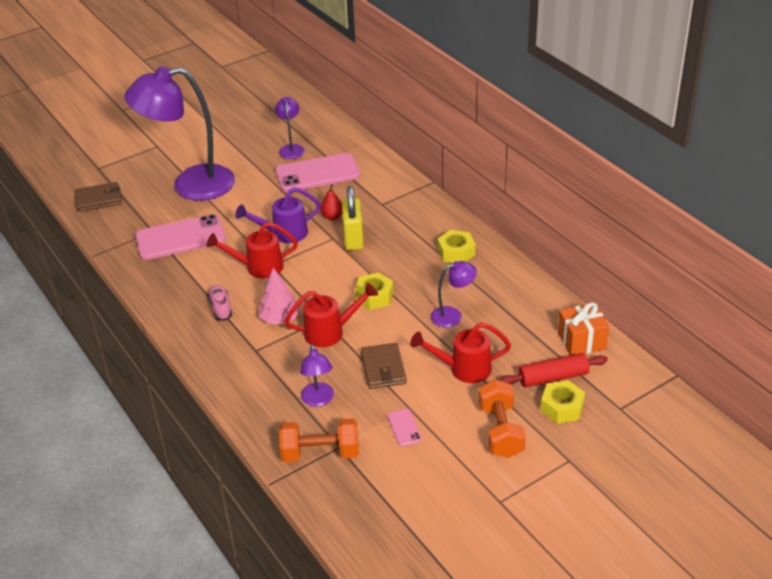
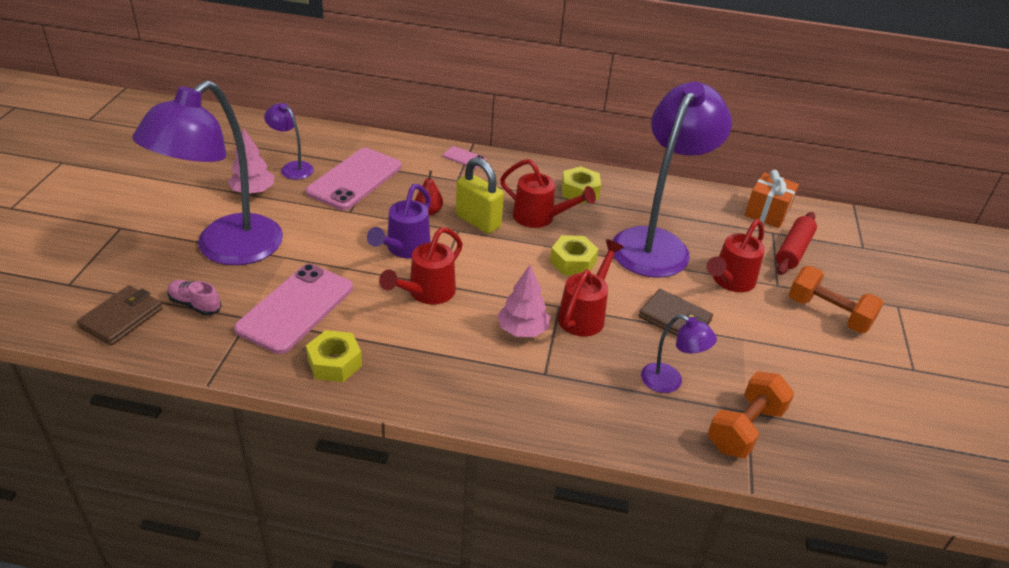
camera: 50 degrees left, 0 degrees up
(221, 308) = (448, 354): pink shoe -> pink shoe (195, 304)
(249, 155) = (253, 191): none -> pink tree
(398, 257) = (539, 218): none -> red watering can
(404, 428) = (767, 358): pink phone -> pink phone (464, 158)
(453, 315) = (656, 243): purple lamp -> purple lamp, size x2.28
(562, 407) = (833, 269): yellow nut -> yellow nut (335, 363)

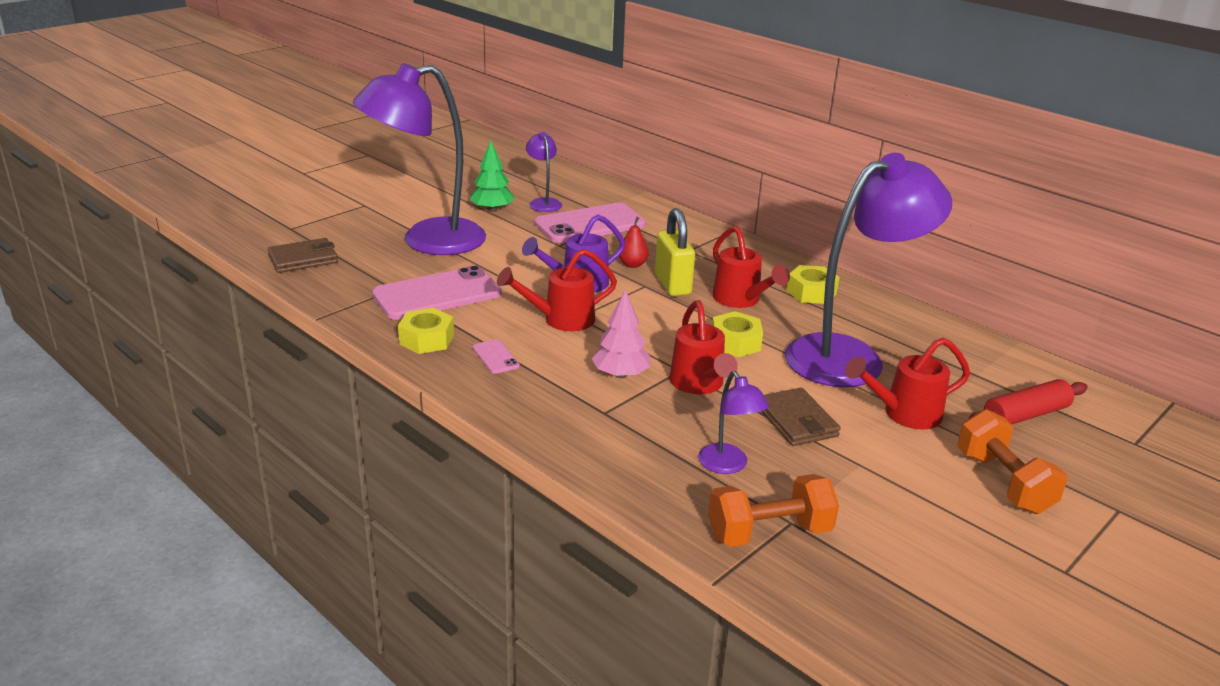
camera: 35 degrees right, 10 degrees down
(195, 304) = (364, 267): pink shoe -> none
(253, 191) = (492, 210): pink tree -> green tree
(464, 158) = (715, 236): pink phone -> pink phone (495, 357)
(584, 314) = (699, 384): red watering can -> red watering can turned 105 degrees clockwise
(767, 212) = (1030, 373): orange gift -> none

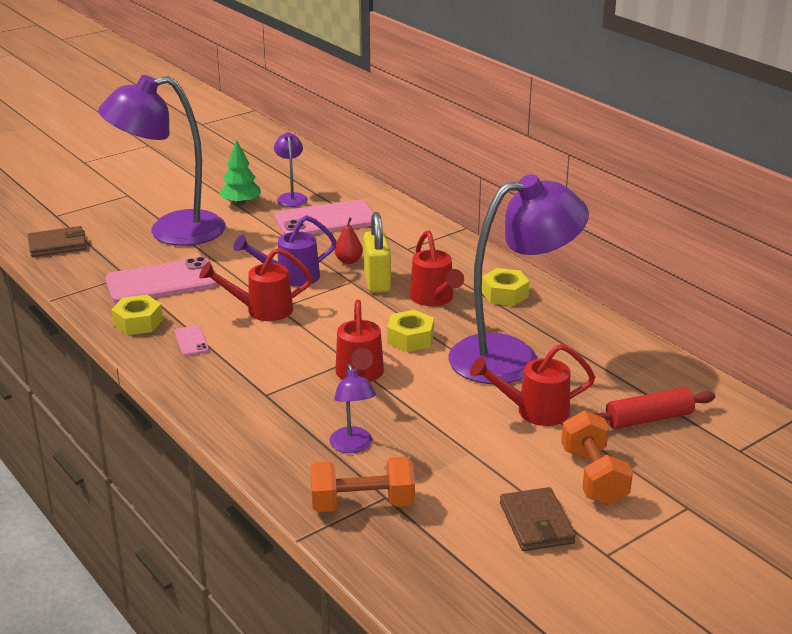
camera: 10 degrees right, 0 degrees up
(621, 374) = (294, 362): pink tree -> none
(796, 421) = (432, 412): brown wallet -> brown wallet (536, 523)

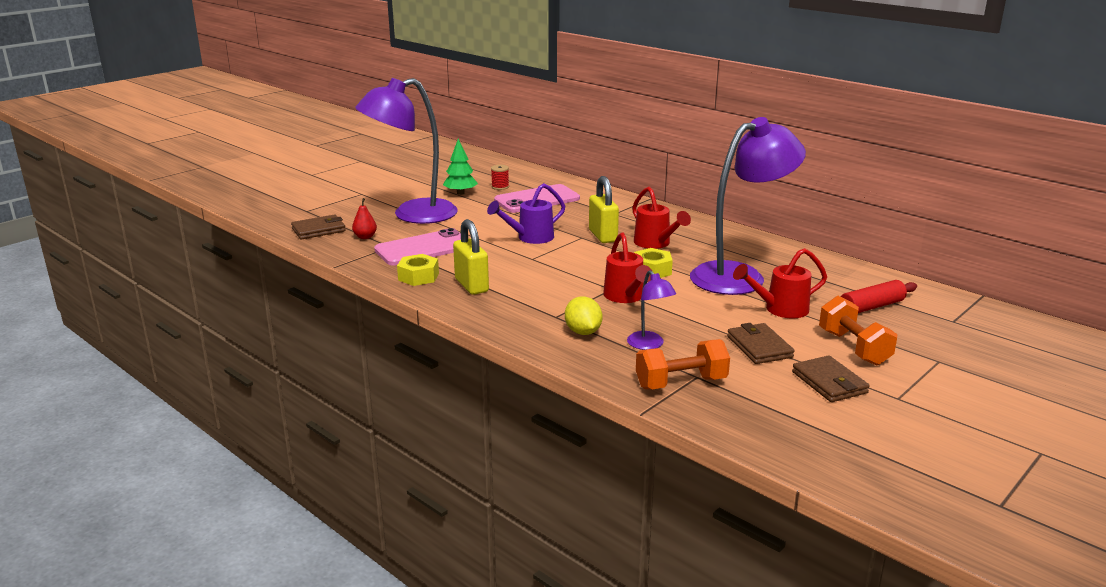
camera: 10 degrees left, 5 degrees down
(191, 341) = (471, 285): pink phone -> yellow padlock
(262, 310) = (519, 261): red watering can -> none
(286, 420) = (583, 332): none -> yellow lemon
(291, 197) = (500, 187): purple lamp -> red spool
(348, 261) = (571, 224): red pear -> red pear (365, 237)
(480, 463) = (759, 347): none -> brown wallet
(504, 294) = (709, 237): yellow nut -> none

